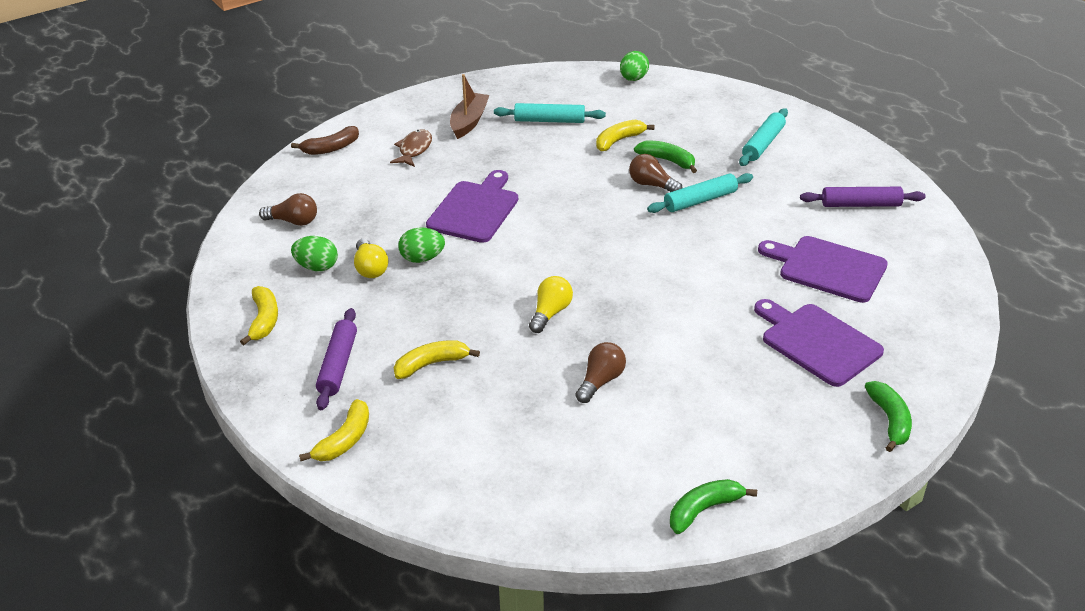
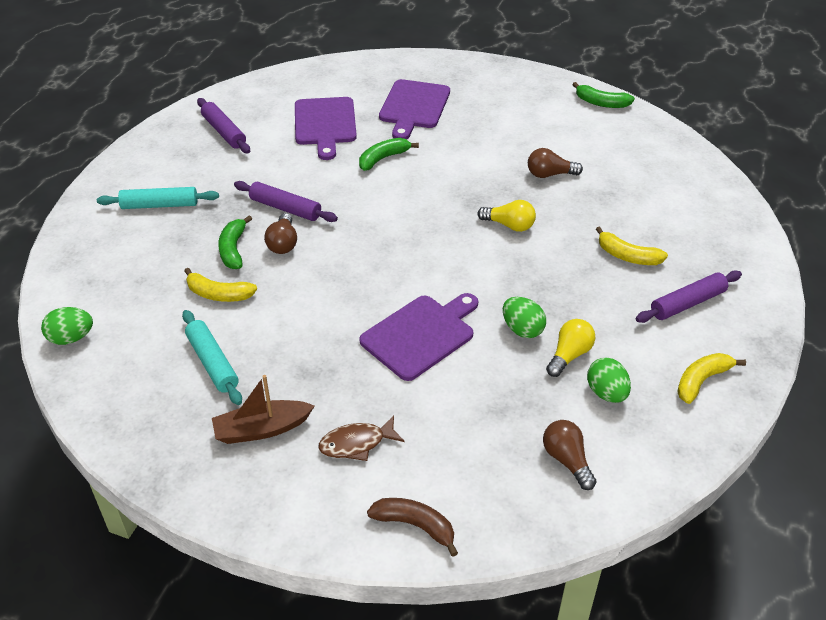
camera: 125 degrees left, 5 degrees up
(344, 440) = (738, 257): yellow banana -> none
(475, 209) = (420, 335): purple cutting board -> purple cutting board turned 150 degrees clockwise
(550, 313) = (509, 225): yellow light bulb -> yellow light bulb turned 150 degrees counterclockwise
(700, 200) = (285, 208): turquoise rolling pin -> purple rolling pin
(889, 420) = (458, 67): green banana -> green banana (383, 158)

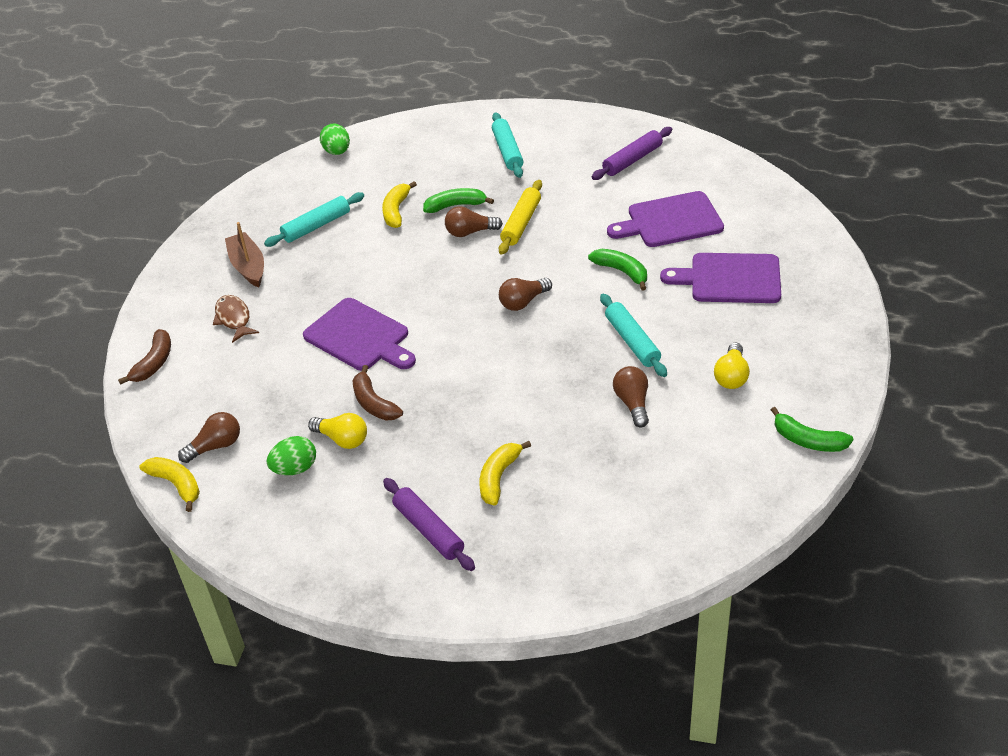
camera: 85 degrees right, 0 degrees up
(285, 208) = (521, 223): purple rolling pin -> yellow rolling pin
(404, 219) = (523, 302): none -> brown light bulb
(475, 165) = (632, 341): none -> turquoise rolling pin
(509, 225) = (531, 379): yellow light bulb -> yellow light bulb (731, 376)
(522, 329) = (374, 403): green egg -> brown banana
(601, 103) = (808, 440): green banana -> green banana turned 75 degrees counterclockwise
(701, 381) = (315, 541): yellow banana -> yellow banana (176, 484)

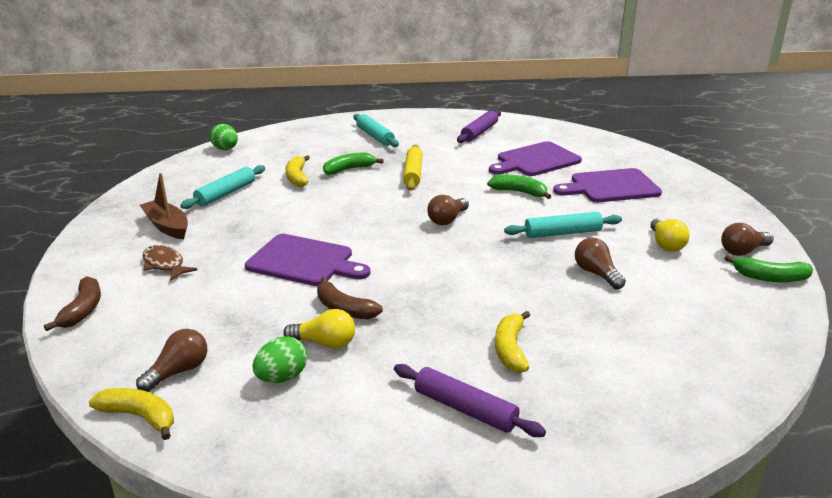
camera: 20 degrees left, 15 degrees down
(470, 232) = (371, 183): brown light bulb -> brown light bulb (743, 251)
(632, 341) = (562, 233): turquoise rolling pin -> turquoise rolling pin turned 60 degrees counterclockwise

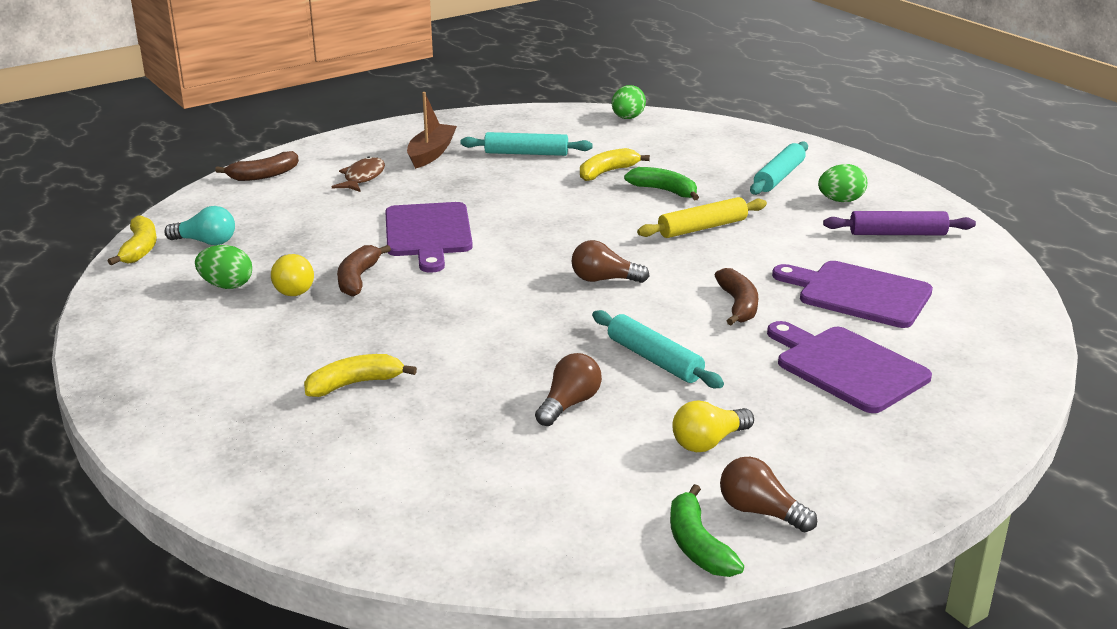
camera: 60 degrees right, 0 degrees up
(178, 371) = (206, 242): brown light bulb -> turquoise light bulb
(425, 132) = (840, 201): none -> green egg
(465, 409) = (235, 383): purple rolling pin -> none
(519, 192) = (738, 305): green banana -> brown banana

